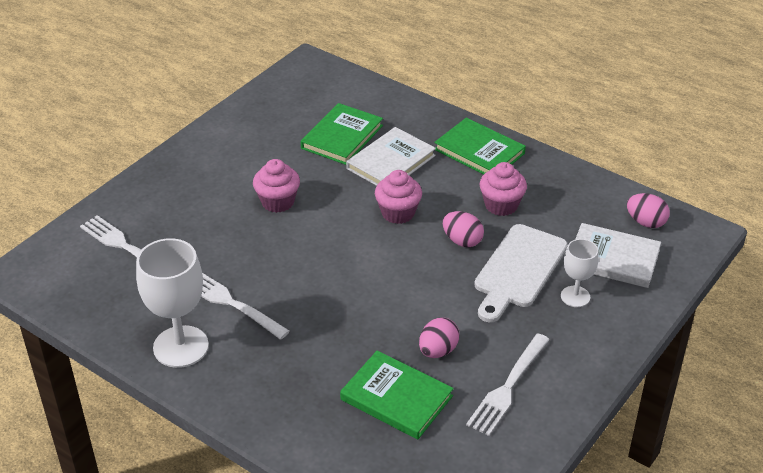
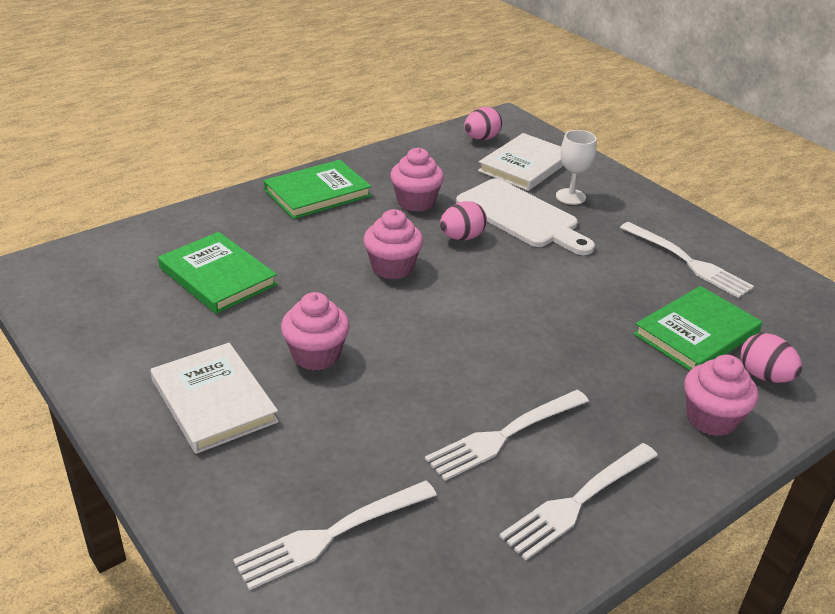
camera: 75 degrees left, 5 degrees down
(181, 347) = (578, 501): white goblet -> white fork
(289, 411) = (711, 419): none -> pink cupcake
(391, 162) = (295, 252): white book -> white book (214, 401)
(438, 351) = (629, 291): pink egg -> pink egg (764, 376)

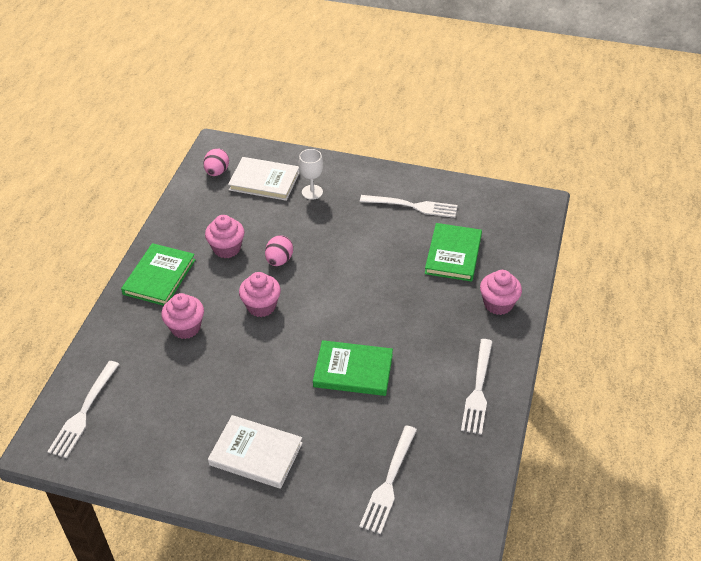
camera: 35 degrees left, 10 degrees up
(217, 276) = (167, 376): green book -> green book (353, 370)
(316, 355) = (279, 391): pink cupcake -> pink cupcake (186, 327)
(505, 435) = (416, 376): white fork -> white fork (84, 412)
(521, 216) = (298, 224): white cutting board -> none
(525, 166) = (264, 181): white book -> white book turned 75 degrees counterclockwise
(764, 376) = (502, 262): pink egg -> none

